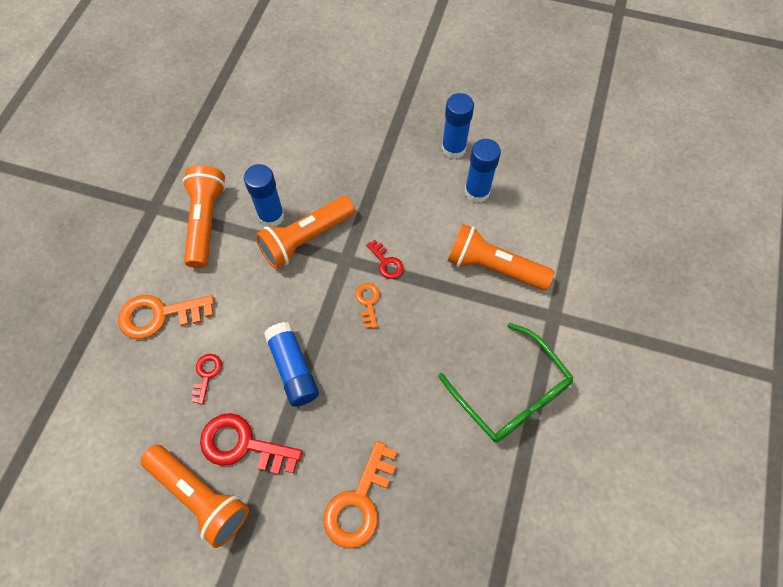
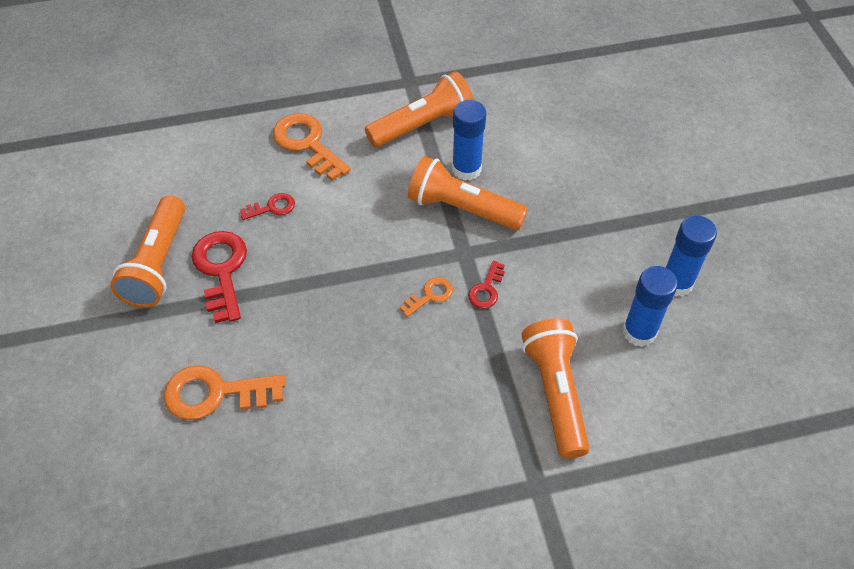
camera: 60 degrees right, 10 degrees down
(293, 368) = (318, 270): blue glue stick -> none
(511, 393) = (413, 482): green glasses -> none

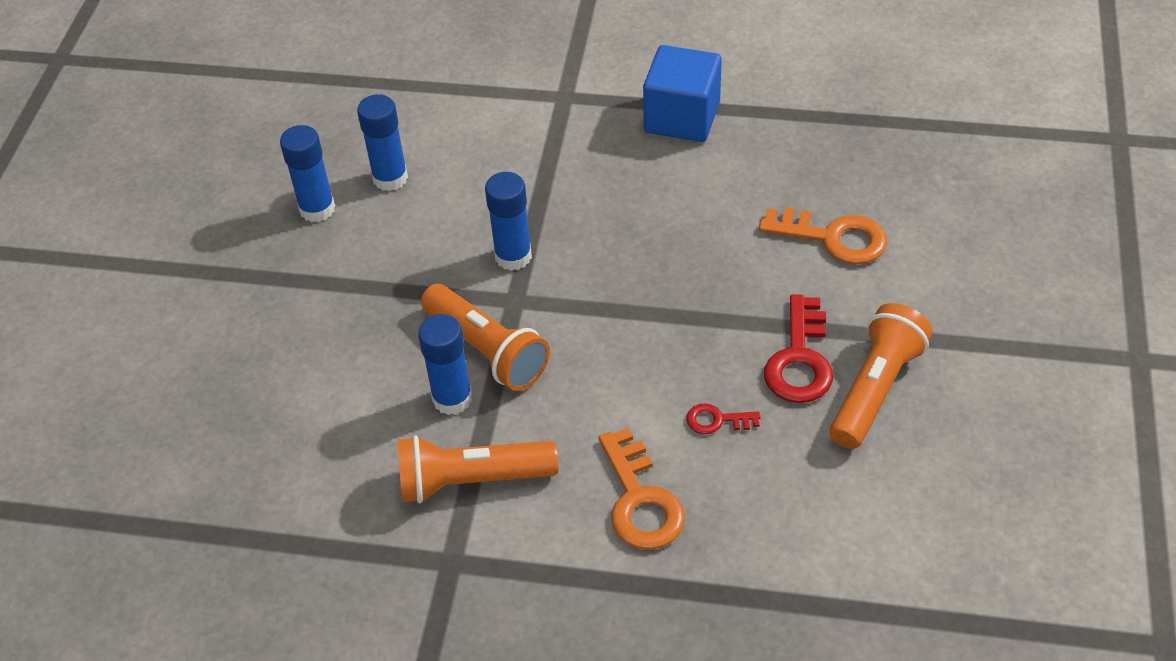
camera: 155 degrees left, 5 degrees down
(404, 497) = (682, 117): none -> blue cube
(430, 295) = (575, 267): orange key -> none
(486, 289) = (513, 256): red key -> blue glue stick
(555, 393) = (505, 153): orange flashlight -> none

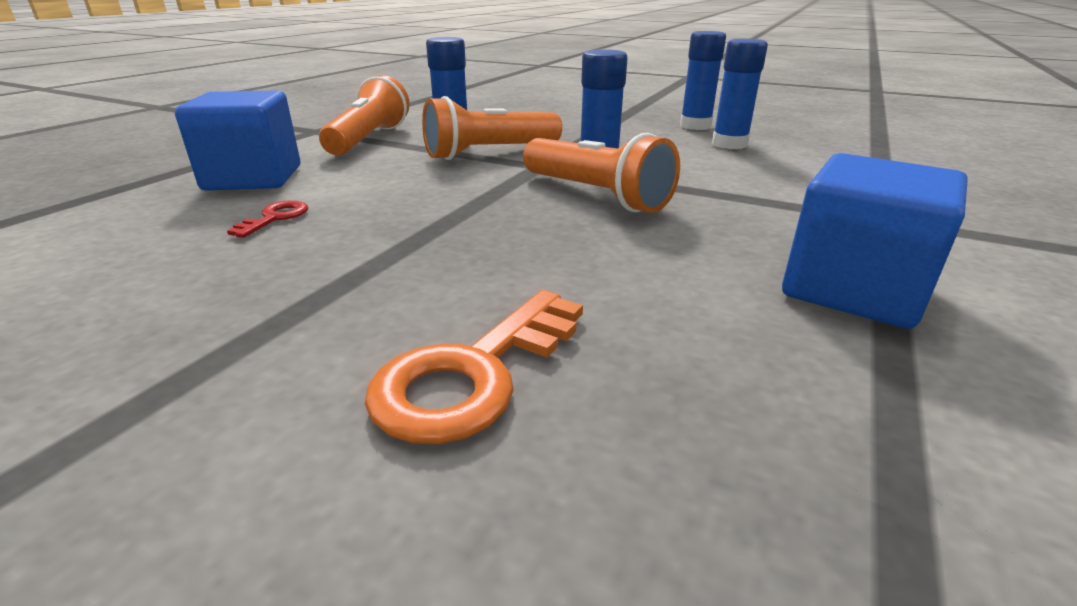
camera: 105 degrees right, 20 degrees down
(640, 500) = (253, 178): orange key -> blue cube
(799, 359) = (274, 279): red key -> none
(875, 389) = (132, 326): orange flashlight -> orange flashlight (596, 195)

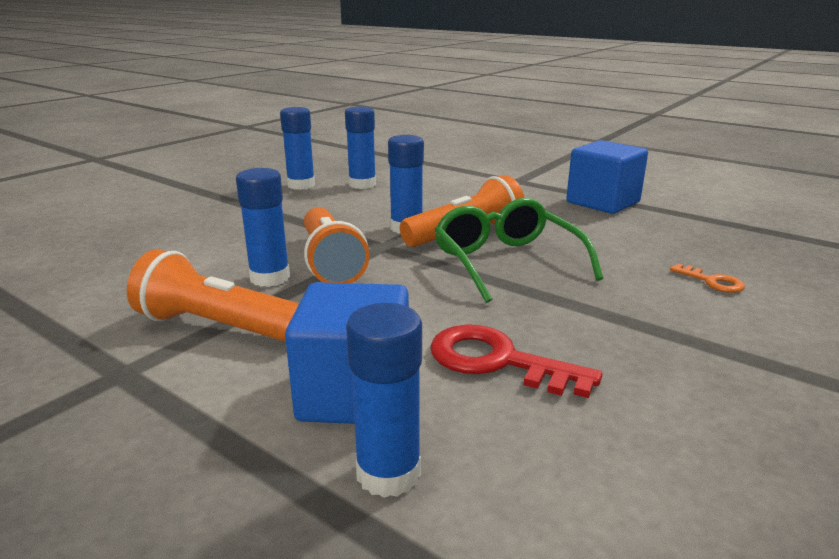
camera: 80 degrees left, 5 degrees down
(150, 193) = (388, 473): none -> blue glue stick
(275, 218) = (498, 361): red key -> red key, size x1.90
(474, 373) = (712, 281): orange key -> orange key, size x0.53
(513, 217) = (507, 262): none -> green glasses

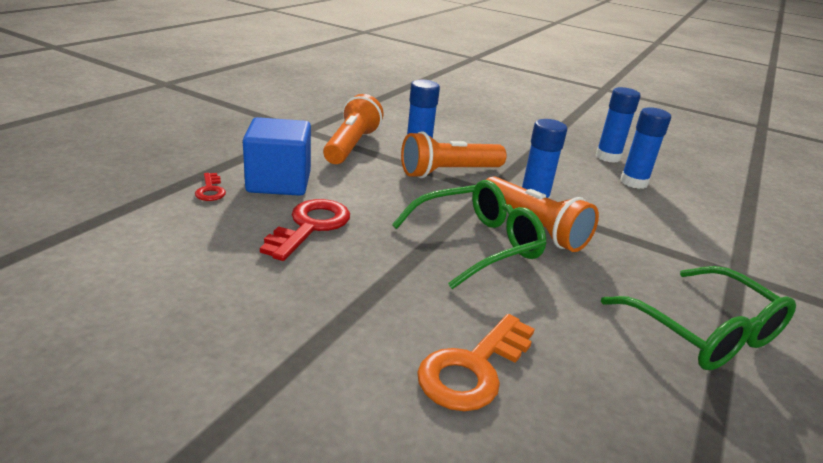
camera: 80 degrees right, 5 degrees up
(388, 473) = (210, 190): blue glue stick -> red key
(603, 202) = (704, 332): blue cube -> green glasses
(712, 281) = (473, 369): orange key -> orange key, size x1.90

